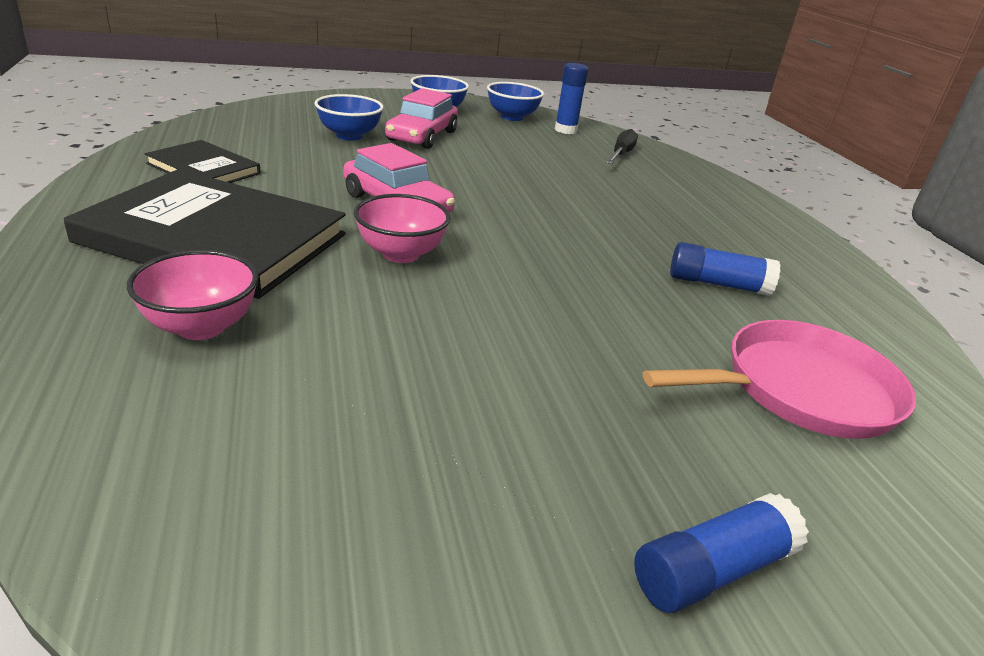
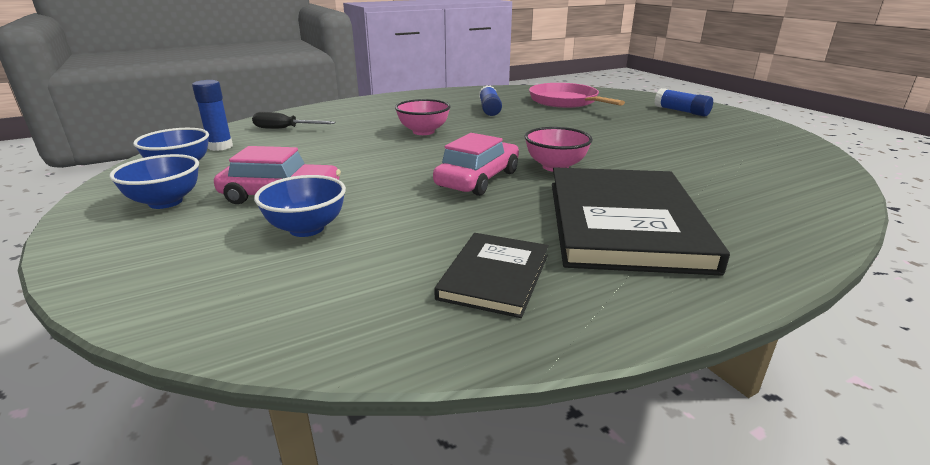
camera: 100 degrees left, 5 degrees down
(201, 326) = (716, 195): pink bowl -> pink bowl (423, 132)

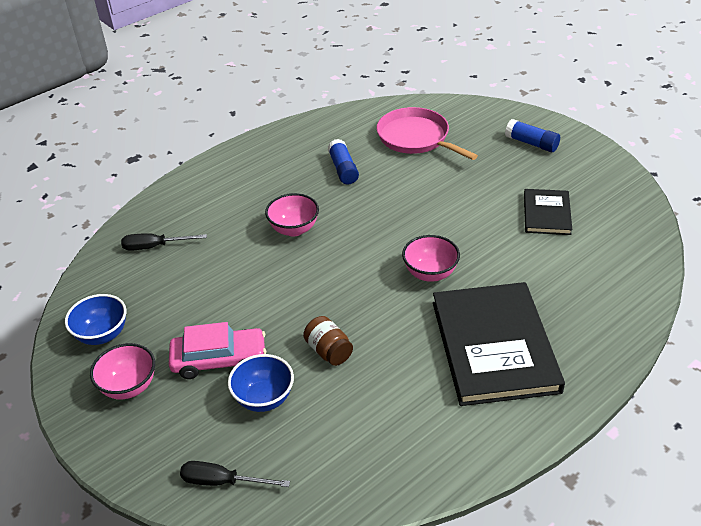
camera: 10 degrees left, 15 degrees up
(165, 202) = (129, 387): blue bowl -> pink bowl
(187, 293) = (222, 481): none -> black screwdriver
(220, 147) = (113, 292): blue glue stick -> none
(410, 203) = (329, 351): none -> brown jar
(478, 179) = (371, 305): pink car -> none
(494, 276) = (417, 424): black book -> black book (546, 214)

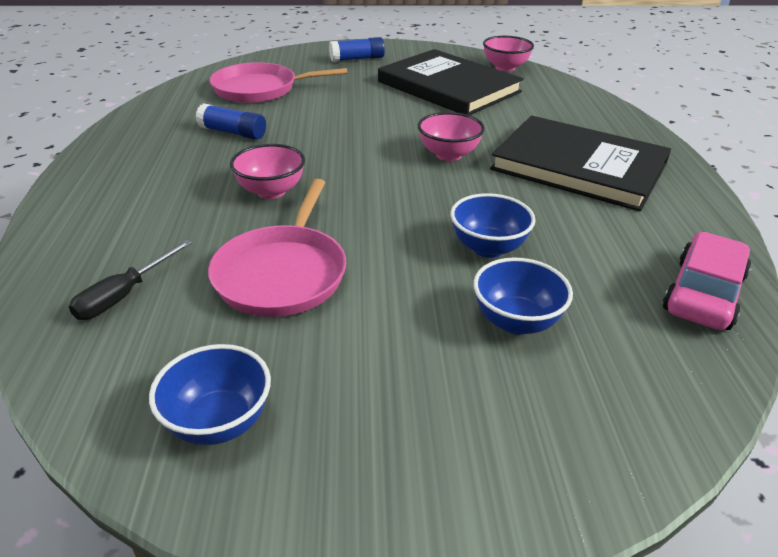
camera: 55 degrees left, 5 degrees down
(129, 387) = (365, 437): pink bowl -> pink bowl (505, 67)
(219, 360) = (411, 329): pink car -> pink car (703, 294)
(221, 285) = (282, 273): none -> pink pan
(222, 481) = (633, 416): black screwdriver -> none
(329, 351) = (488, 248): brown jar -> blue bowl
(546, 214) = (448, 87): black book -> black book, size x1.92

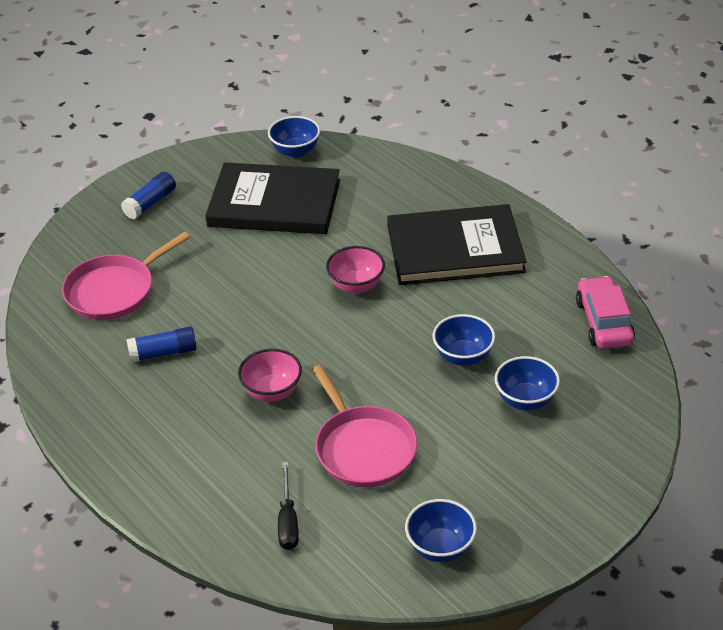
camera: 35 degrees left, 5 degrees up
(505, 67) = (295, 151): pink bowl -> blue bowl

